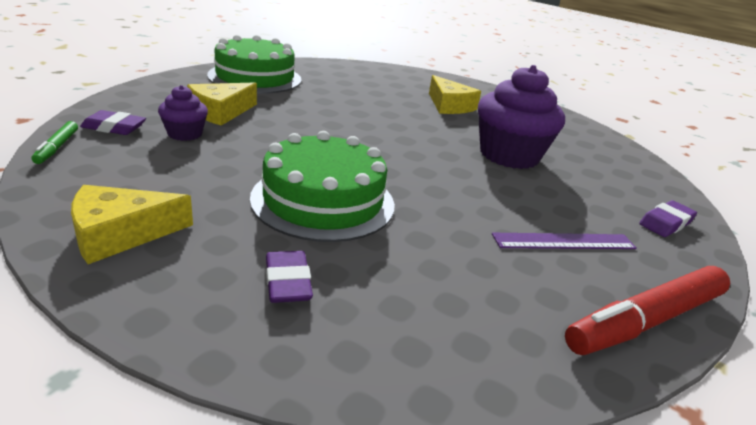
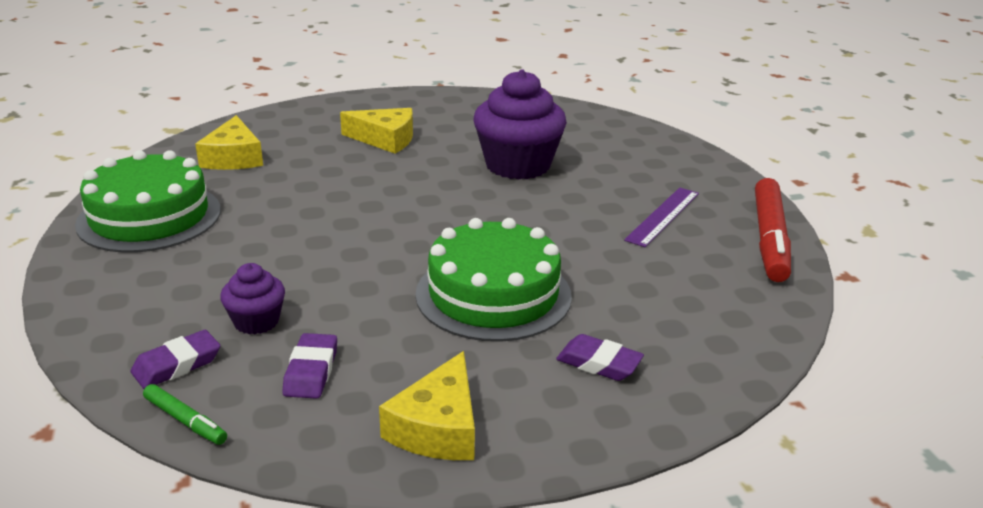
camera: 45 degrees left, 0 degrees up
(220, 112) = (225, 278): yellow cheese -> yellow cheese (233, 157)
(665, 223) = (681, 162): purple eraser -> purple eraser (311, 371)

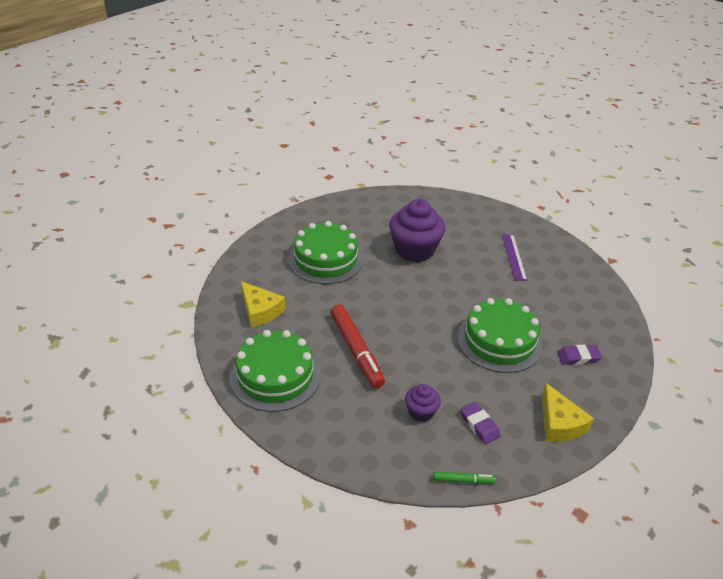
camera: 35 degrees left, 10 degrees up
(177, 365) = (419, 455): purple eraser -> none
(385, 139) = (325, 259): yellow cheese -> green cake
(770, 239) = (567, 252): red marker -> red marker (356, 350)

